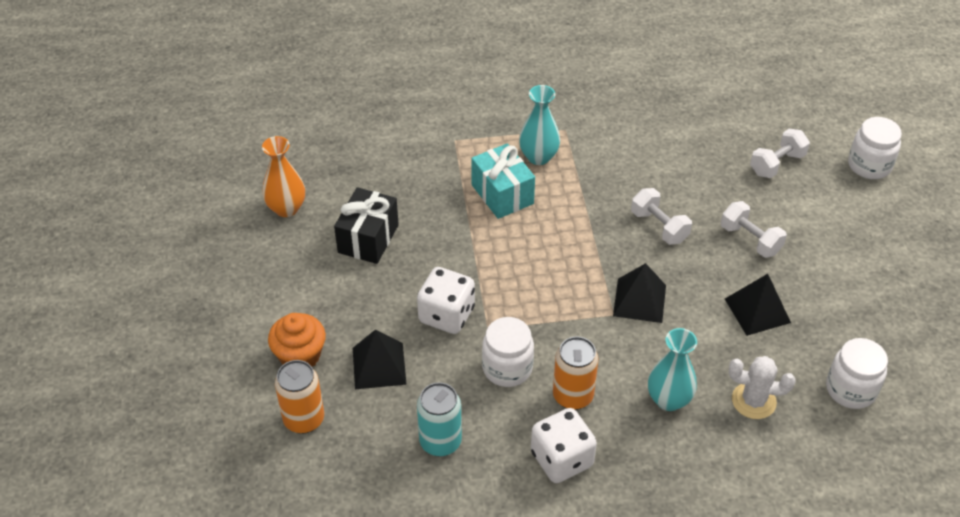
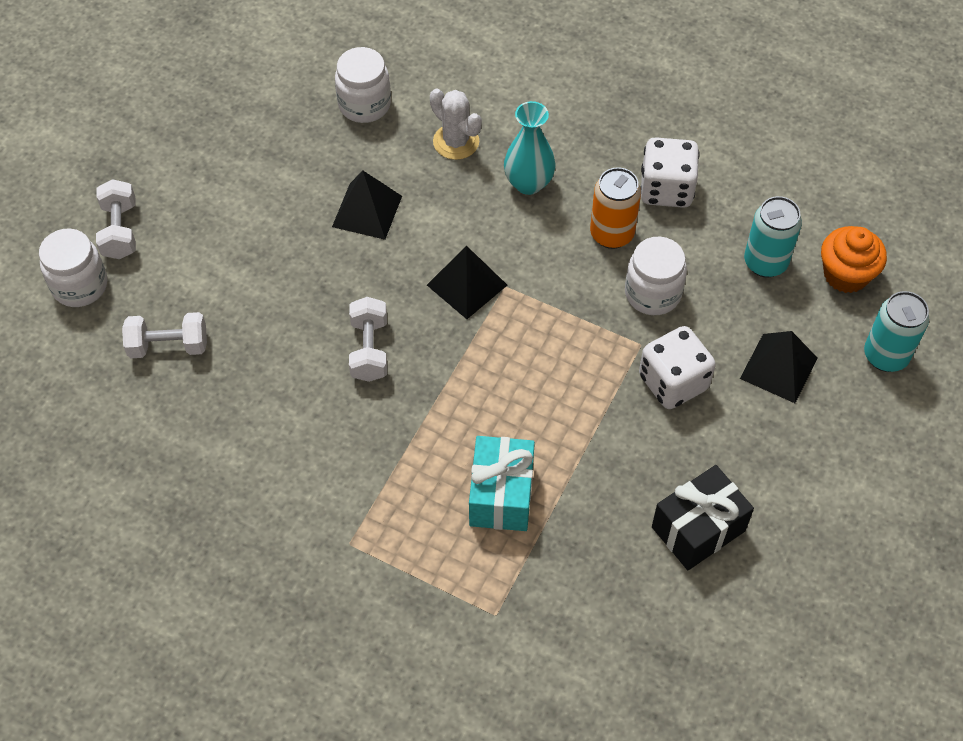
camera: 145 degrees left, 10 degrees up
(286, 208) = (772, 636): orange vase -> none
(300, 356) = (855, 425): orange cupcake -> orange cupcake (846, 274)
(304, 419) = (885, 356): orange can -> turquoise can
(538, 157) = (416, 522): turquoise vase -> none
(750, 240) = (294, 280): white dumbbell -> white dumbbell (120, 231)

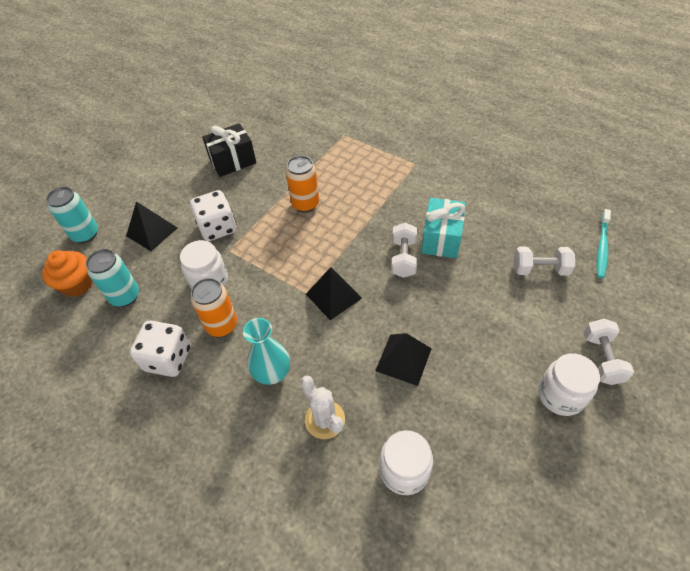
camera: 170 degrees left, 5 degrees down
(66, 389) = (602, 247): none -> turquoise toothbrush
(80, 285) = (618, 316): white jar -> white jar (560, 395)
(501, 495) = (332, 180): turquoise gift -> turquoise gift (441, 238)
(538, 439) = (305, 204): none -> orange can

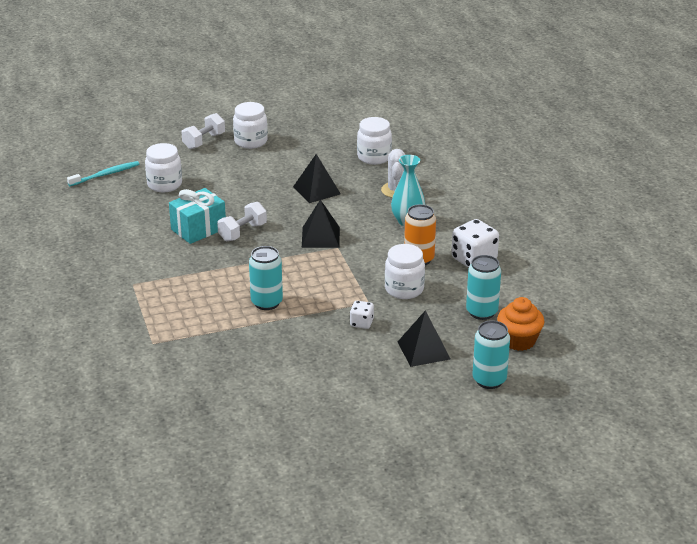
camera: 145 degrees left, 20 degrees down
(217, 228) = (361, 323): white dice -> white dice, size x0.54
(233, 161) = (288, 376): black gift -> none
(305, 204) = (266, 302): orange can -> turquoise can
(540, 269) = (164, 184): white dumbbell -> white jar

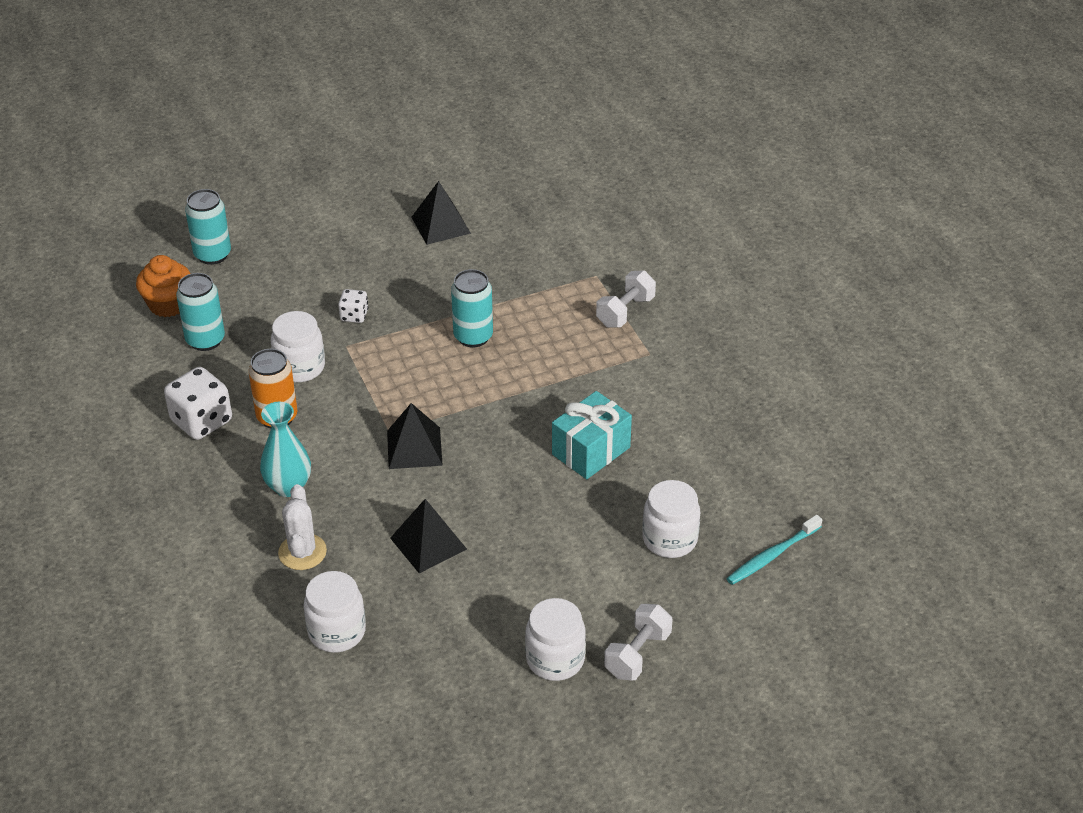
camera: 175 degrees right, 10 degrees up
(242, 232) = (526, 449): white dumbbell -> white dumbbell (625, 311)
(423, 350) = (282, 285): black pyramid -> black pyramid (440, 225)

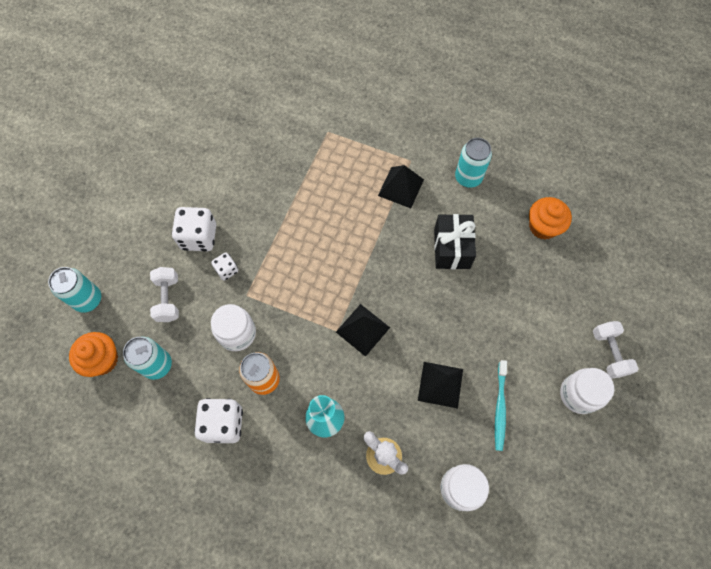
camera: 45 degrees left, 25 degrees up
(363, 275) = (199, 237): none -> white dice
(440, 225) = (204, 165): black pyramid -> black pyramid (401, 187)
(473, 336) = (309, 227): turquoise can -> turquoise can (468, 177)
(591, 451) = (452, 248): turquoise gift -> black gift
(625, 311) = (369, 143): white dumbbell -> white dumbbell (168, 299)
(670, 539) = (547, 269): white jar -> none
(717, 503) = (543, 226): none -> orange cupcake
(772, 555) = (599, 235): turquoise toothbrush -> turquoise toothbrush (500, 407)

